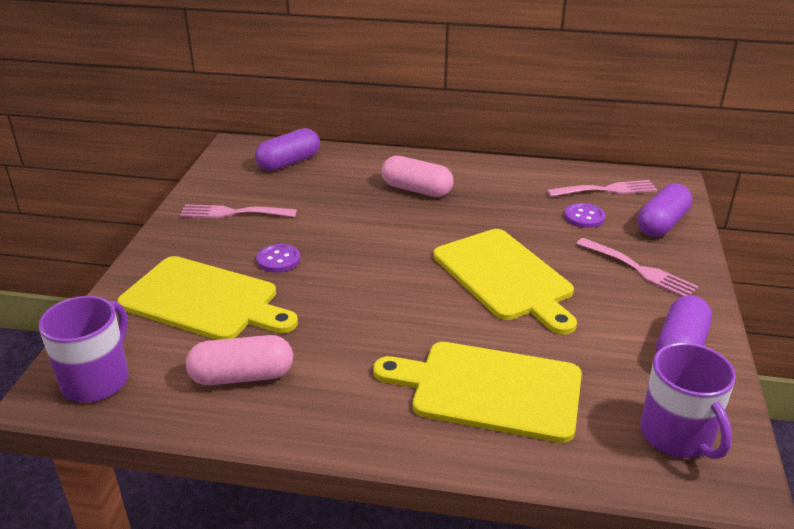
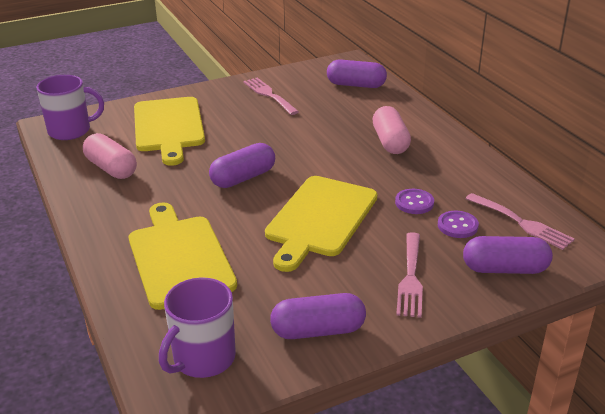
camera: 55 degrees right, 0 degrees up
(278, 260) = (236, 130): purple button -> purple button (414, 203)
(380, 292) = (243, 178): none -> purple capsule

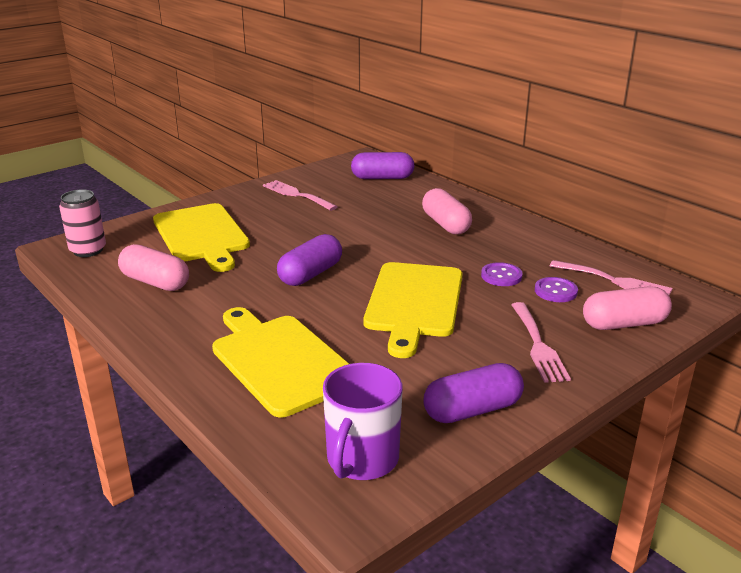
camera: 15 degrees left, 5 degrees down
(71, 130) = (88, 250): purple mug -> pink can
(504, 269) = (624, 324): purple capsule -> pink capsule

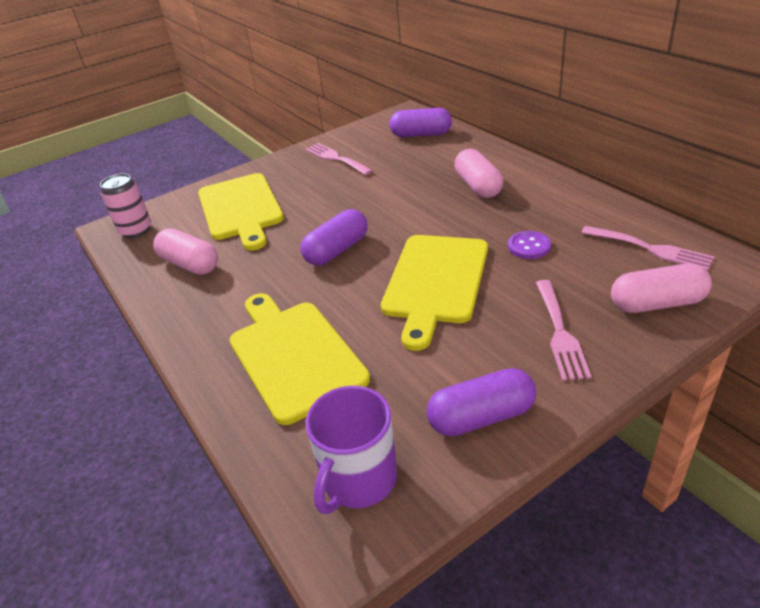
camera: 10 degrees right, 10 degrees up
(555, 291) = (585, 264): purple button -> none

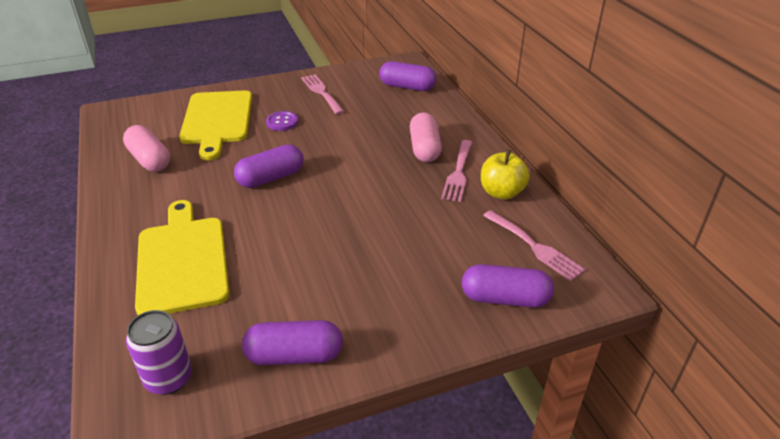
camera: 10 degrees right, 0 degrees up
(136, 230) = (125, 118): pink can -> none
(358, 480) = (169, 378): purple mug -> purple can
(435, 282) = (332, 228): yellow cutting board -> none
(529, 246) = (431, 216): purple button -> purple button (282, 122)
(560, 333) = (405, 301): pink fork -> pink fork (458, 173)
(582, 208) = (501, 192): none -> yellow apple
(656, 304) = (505, 299): pink capsule -> purple capsule

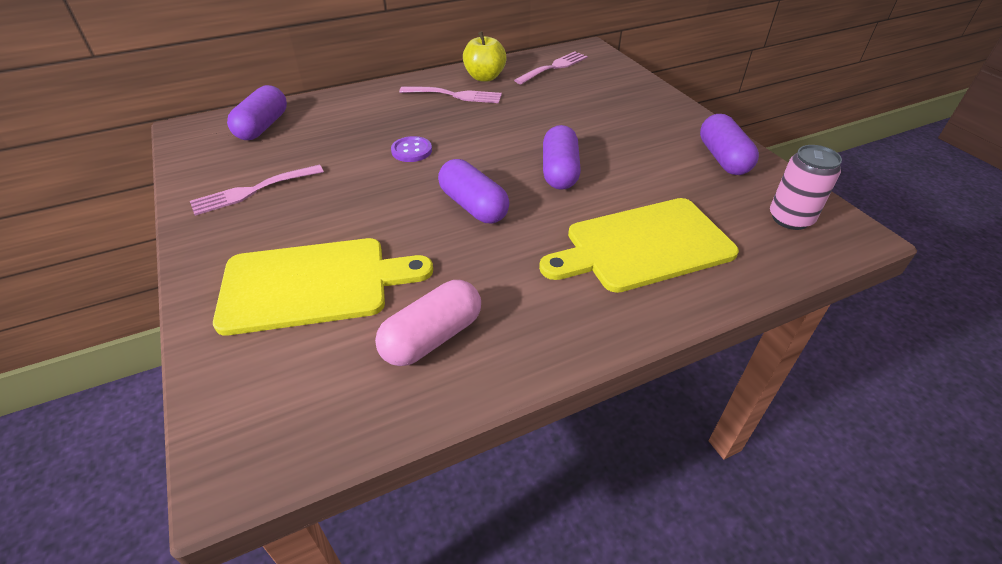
camera: 95 degrees left, 5 degrees up
(169, 378) = (790, 218): purple can -> pink can
(282, 122) = (334, 216): purple button -> purple button (411, 151)
(424, 148) = (410, 112): pink capsule -> none
(505, 299) = (616, 79): purple capsule -> purple capsule (559, 171)

